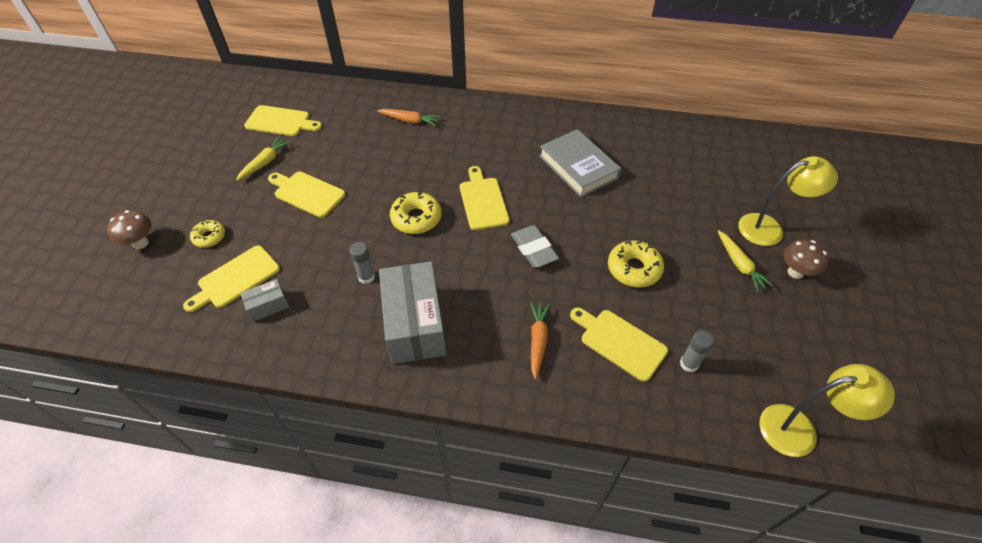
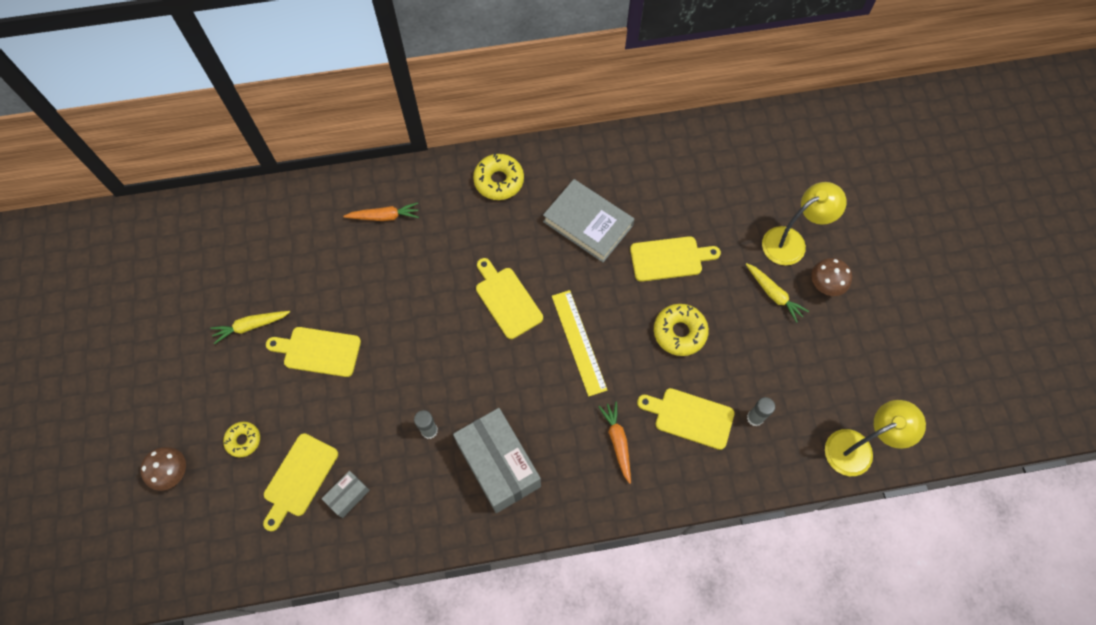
camera: 20 degrees left, 15 degrees up
(265, 162) = (251, 326): yellow carrot -> yellow carrot turned 120 degrees counterclockwise
(280, 121) = (237, 264): yellow cutting board -> yellow cutting board (669, 259)
(416, 218) = (448, 344): yellow donut -> yellow donut (499, 181)
(533, 249) = (578, 342): grey eraser -> yellow ruler

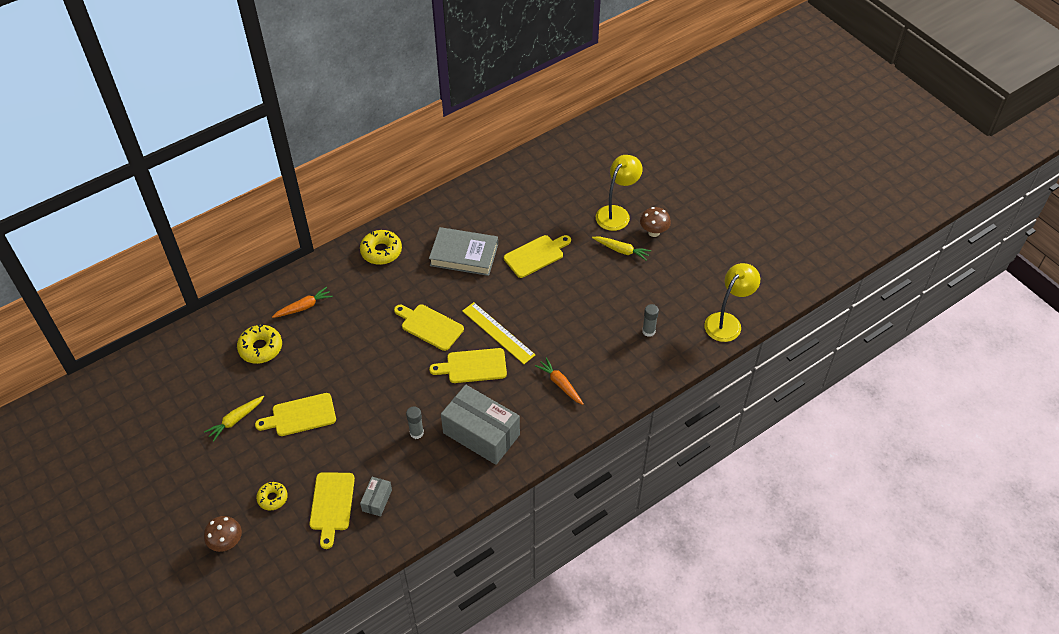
camera: 25 degrees left, 15 degrees down
(679, 332) = (568, 299): yellow donut -> yellow donut (260, 348)
(690, 417) = (603, 348): yellow cutting board -> yellow cutting board (473, 366)

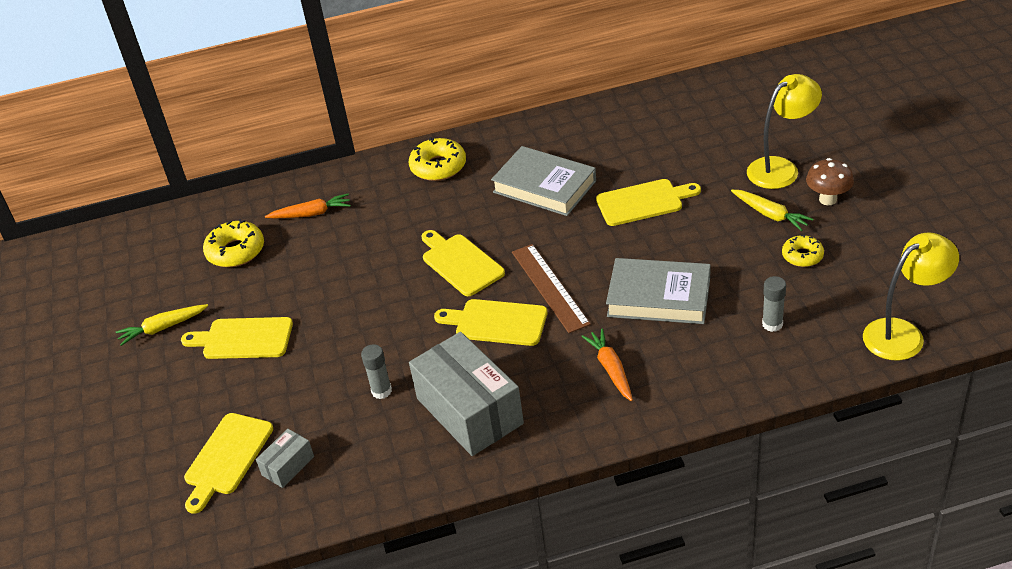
camera: 25 degrees right, 10 degrees down
(227, 543) = (73, 474): brown mushroom -> none
(272, 498) = (157, 432): yellow donut -> yellow donut (802, 256)
(498, 333) = (549, 287): yellow ruler -> brown ruler
(572, 326) = (659, 297): none -> grey book

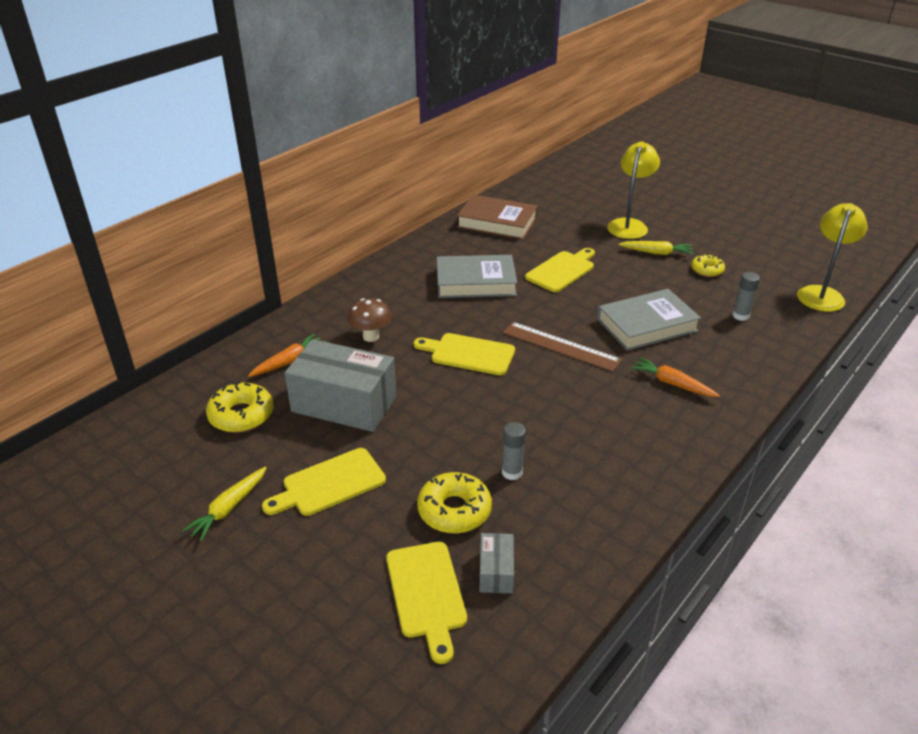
camera: 40 degrees left, 5 degrees down
(438, 167) = (370, 294): yellow donut -> yellow donut (454, 510)
(469, 411) = (603, 456): grey box -> grey box (344, 404)
(496, 322) = (548, 384): yellow cutting board -> none
(639, 120) = (497, 222): none -> brown book
(828, 199) = (680, 234): brown mushroom -> brown mushroom (371, 337)

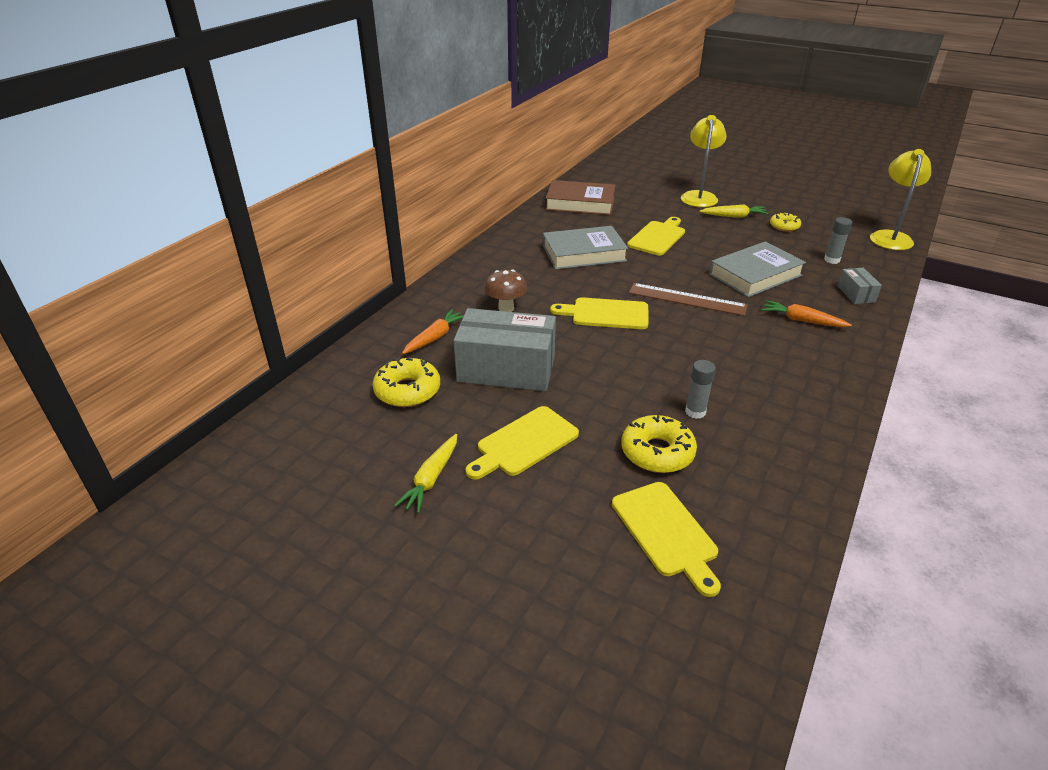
camera: 10 degrees left, 0 degrees up
(496, 572) = (723, 503): grey box -> grey box (856, 294)

